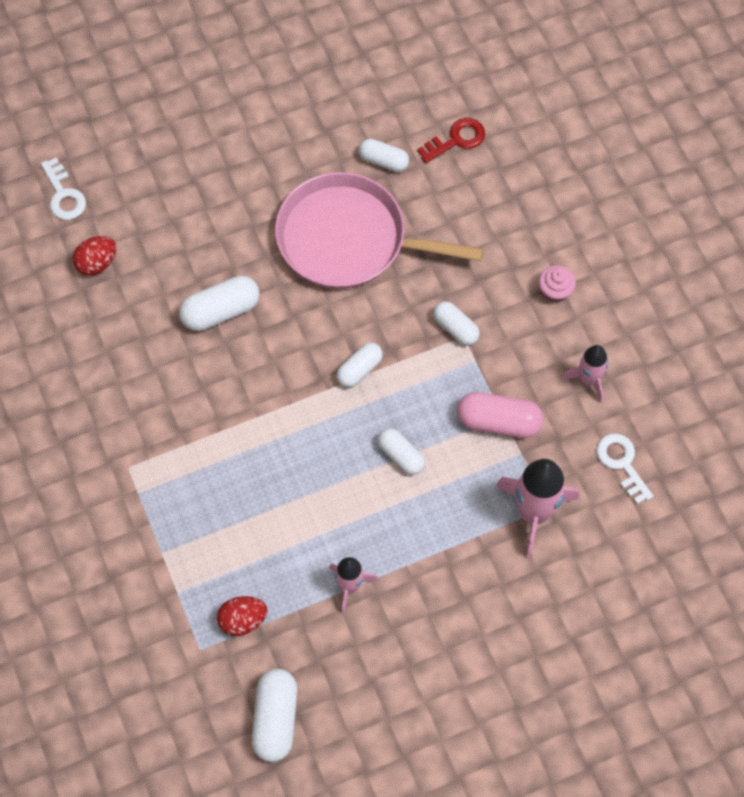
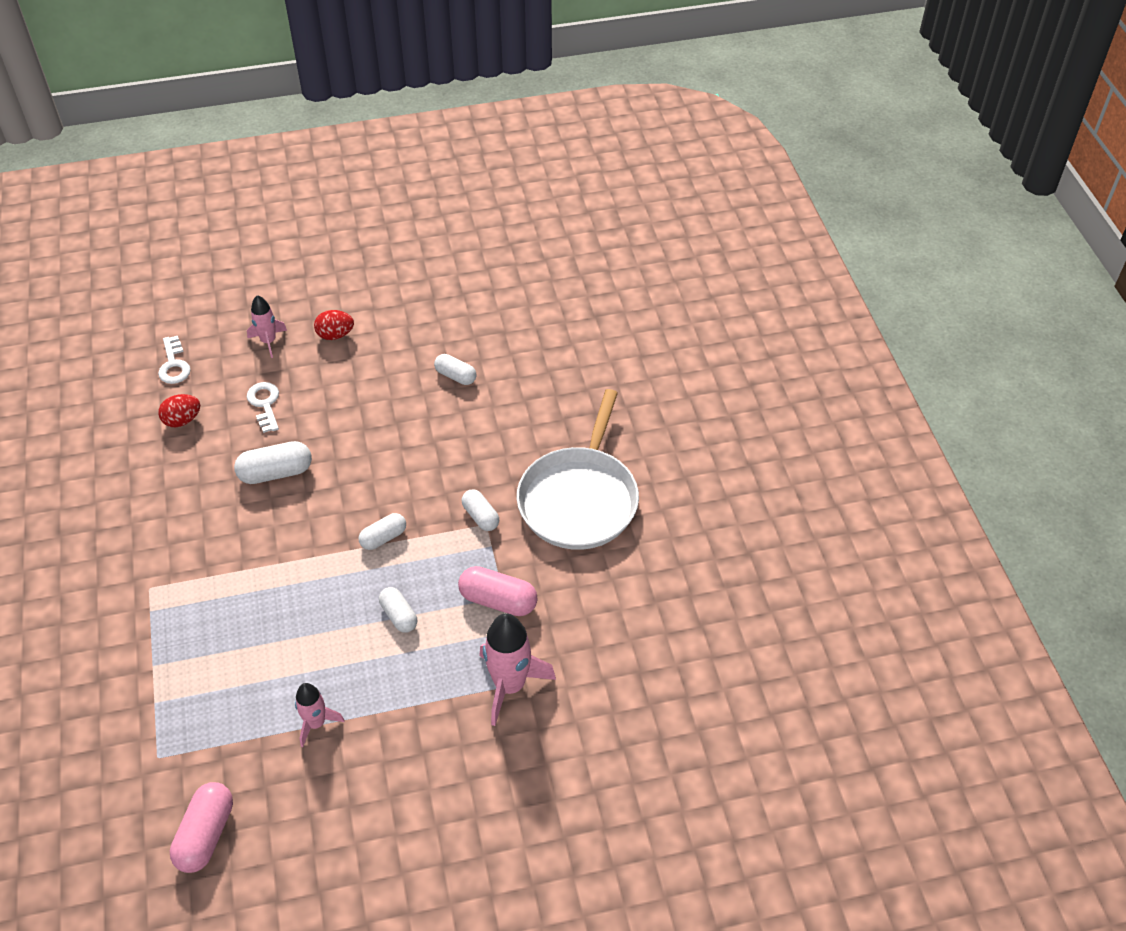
camera: 10 degrees right, 15 degrees down
(243, 620) = (206, 738): red egg -> red egg (335, 335)
(275, 719) = (206, 834): white capsule -> pink capsule
(348, 239) = (406, 432): pink pan -> none
(456, 139) = (524, 368): red key -> none
(555, 291) = (579, 499): pink cupcake -> white pan
(588, 380) = (591, 577): pink rocket -> pink rocket (268, 341)
(622, 463) = (605, 654): white key -> white key (265, 404)

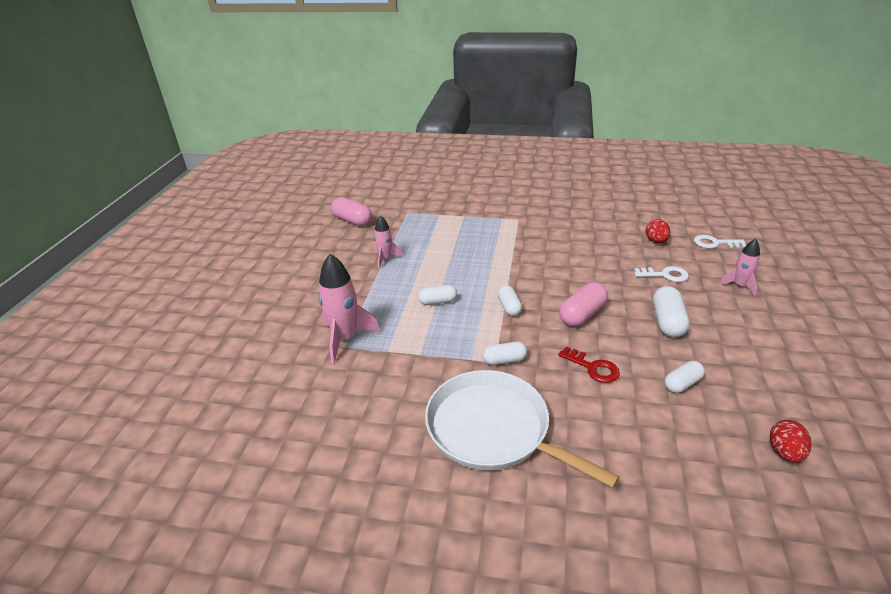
camera: 115 degrees right, 15 degrees down
(276, 473) = (592, 271): white capsule -> white capsule (667, 322)
(335, 335) = (747, 320): red egg -> red egg (784, 452)
(461, 442) = (593, 367): none -> red key
(498, 600) = (418, 350): pink capsule -> pink capsule (582, 314)

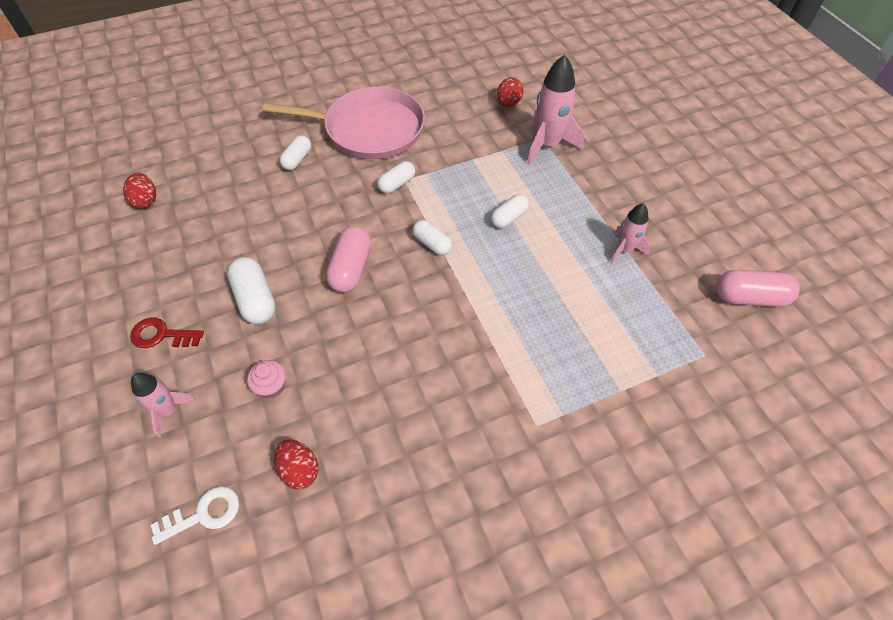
camera: 145 degrees right, 20 degrees up
(329, 392) = (508, 104): none -> red egg
(493, 430) = (369, 129): white pan -> pink pan
(593, 367) = (315, 210): red key -> red key (161, 335)
(665, 275) = (271, 386): white key -> pink cupcake
(682, 384) = (231, 228): white capsule -> white capsule (297, 159)

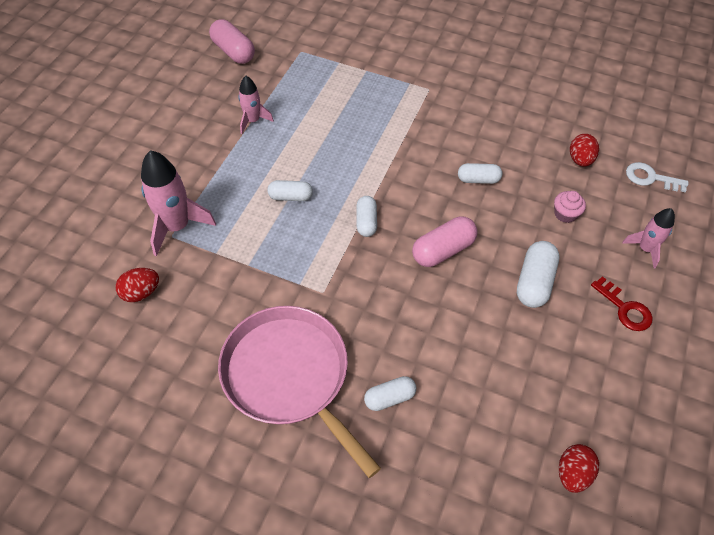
camera: 135 degrees left, 0 degrees up
(397, 184) = (333, 293): white capsule -> white capsule (478, 179)

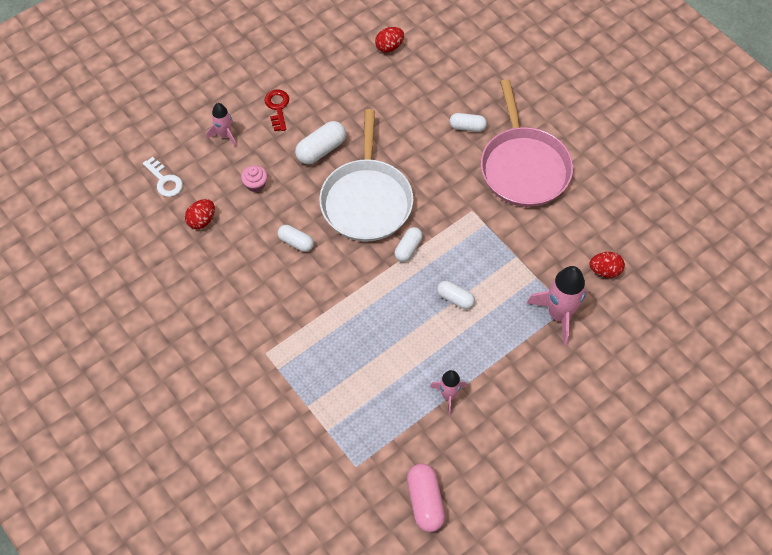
camera: 150 degrees left, 5 degrees up
(443, 250) = (366, 200): pink capsule -> white pan

